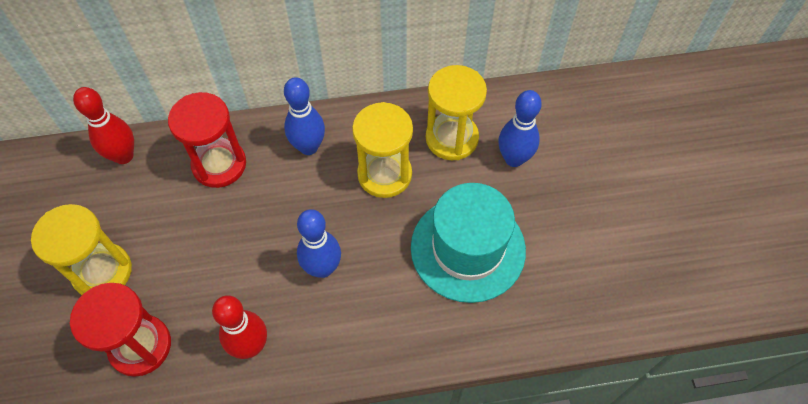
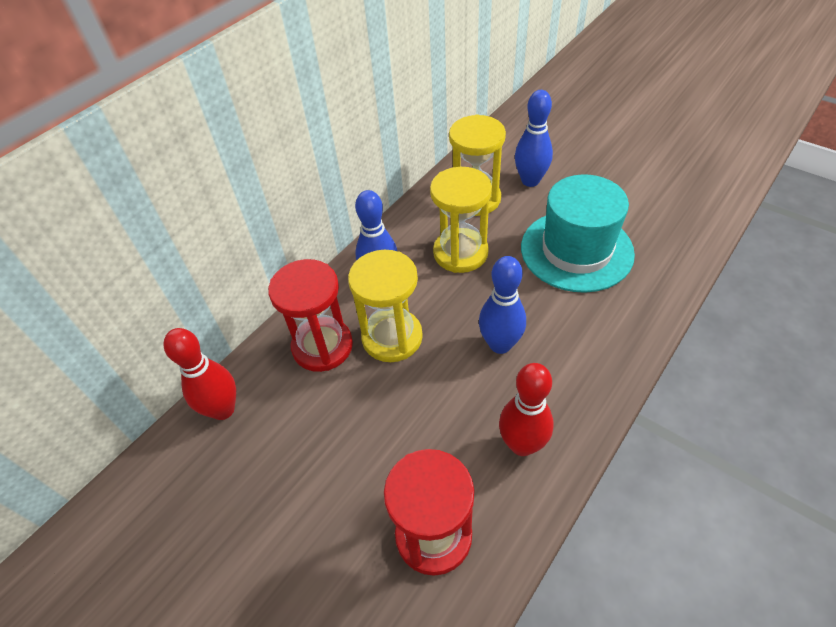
camera: 40 degrees left, 10 degrees down
(102, 272) = (320, 513): yellow hourglass -> yellow hourglass (392, 337)

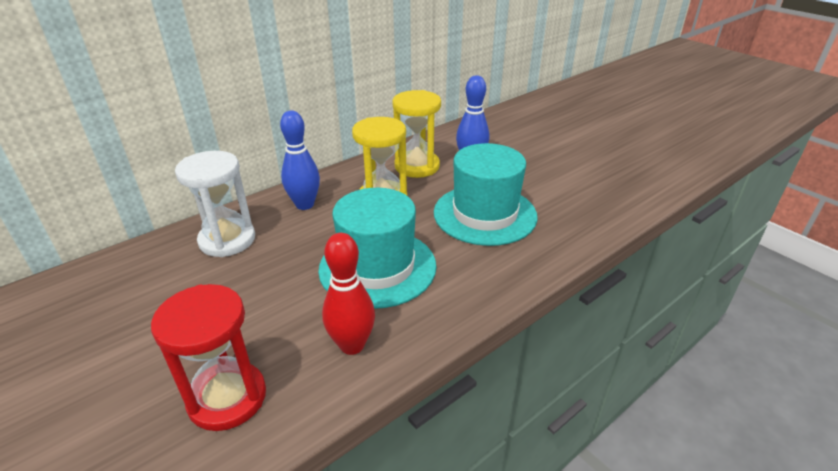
camera: 10 degrees right, 15 degrees down
(223, 409) = (118, 266): red bowling pin -> none
(322, 346) = (227, 240): red hourglass -> white hourglass
(392, 337) = (288, 245): yellow hourglass -> none
(500, 344) = (377, 267): blue bowling pin -> turquoise hat

